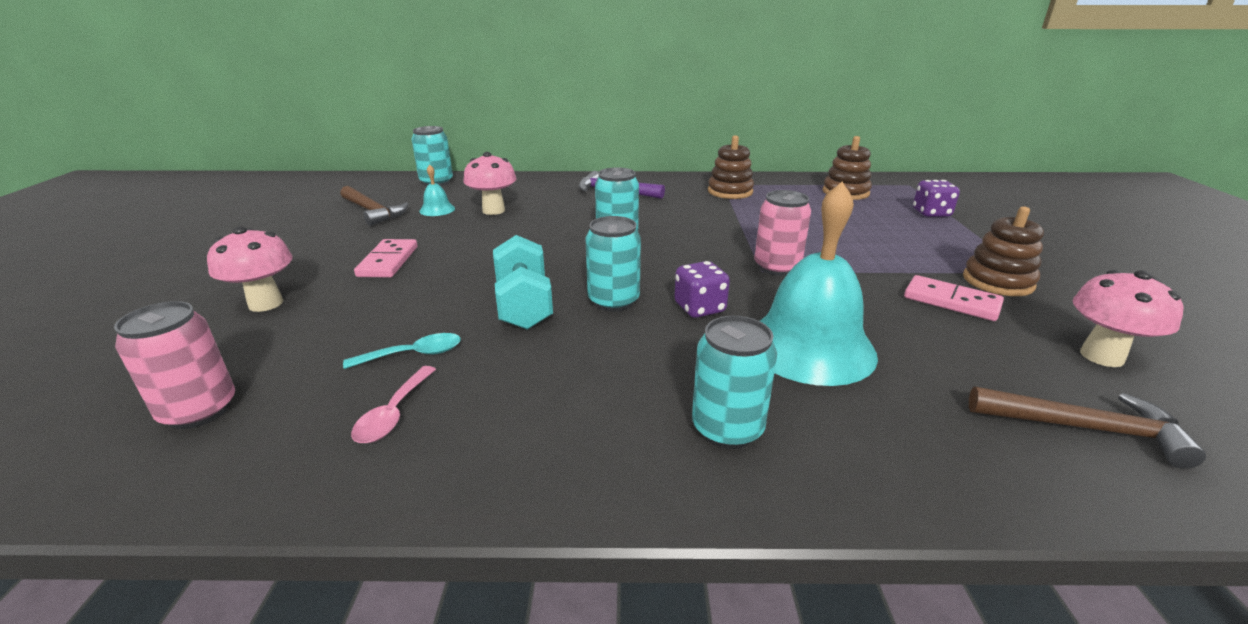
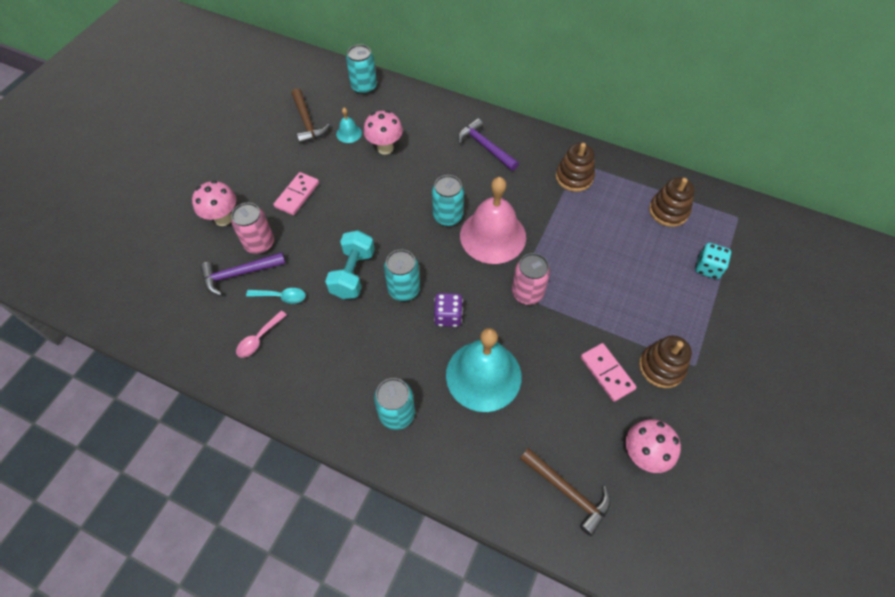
camera: 25 degrees right, 30 degrees up
(199, 410) = (182, 301): pink can -> pink can (259, 243)
(318, 350) = (239, 274): none -> purple hammer
(686, 239) = (493, 236): none -> pink bell
(931, 213) = (707, 268): purple dice -> turquoise dice

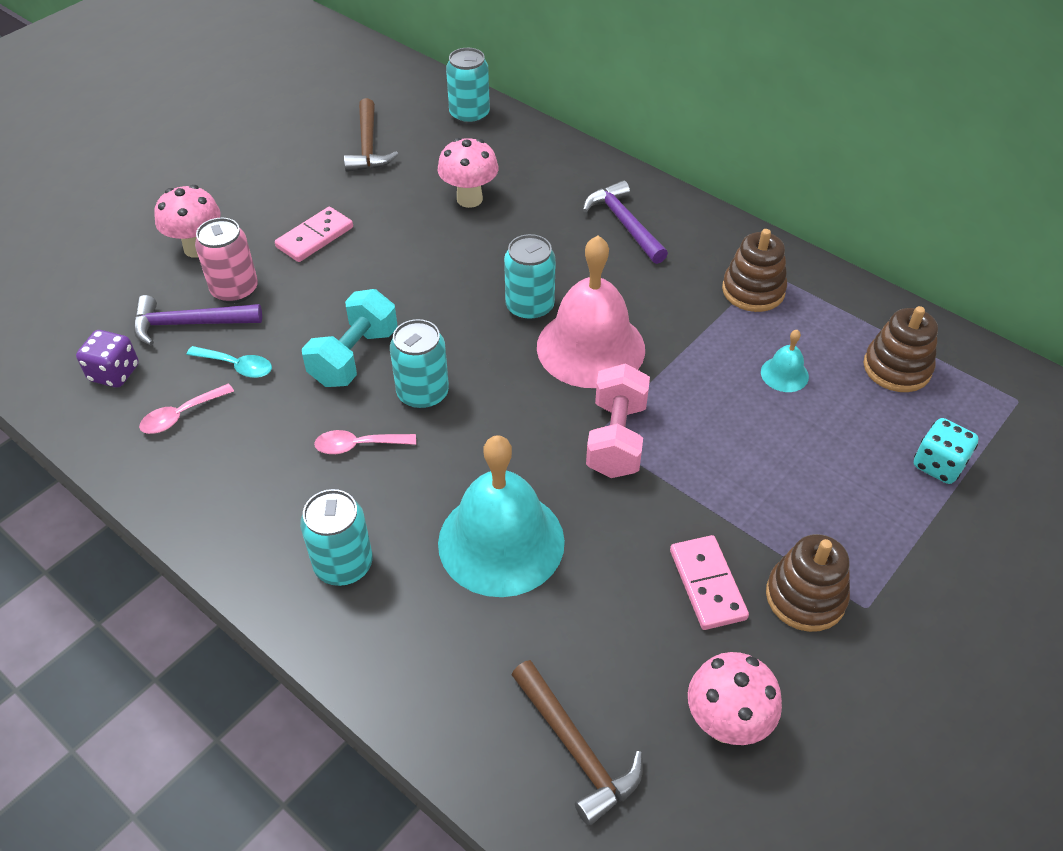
camera: 15 degrees right, 10 degrees down
(349, 133) = (423, 171): turquoise bell -> turquoise bell (784, 374)
(377, 333) = (358, 445): none -> pink spoon
(448, 316) = (477, 445): purple dice -> purple dice (114, 373)
(527, 293) = (616, 439): pink can -> pink dumbbell

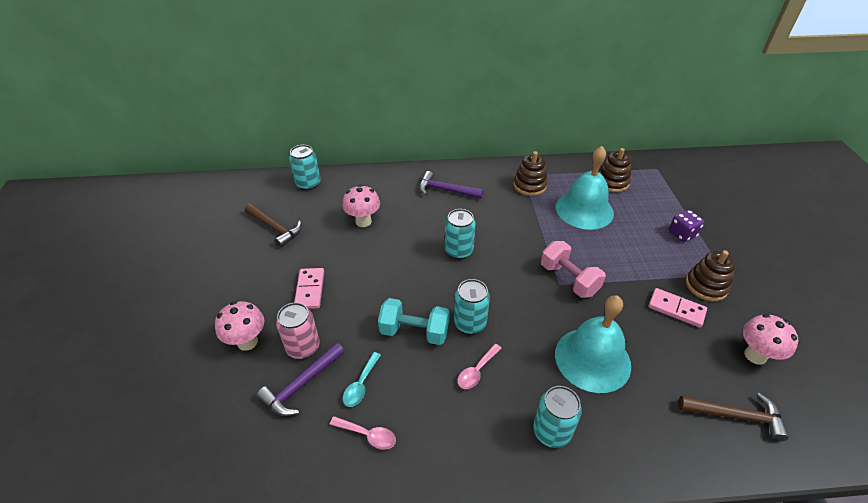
camera: 45 degrees left, 5 degrees down
(114, 373) = (294, 447): purple dice -> purple dice (682, 234)
(181, 415) = (367, 435): pink spoon -> pink spoon turned 75 degrees counterclockwise
(236, 366) = (361, 384): turquoise spoon -> turquoise spoon turned 135 degrees clockwise
(354, 357) = (414, 332): turquoise dumbbell -> turquoise dumbbell turned 60 degrees counterclockwise
(590, 347) = (506, 250): pink bell -> none
(784, 374) = (584, 210): turquoise bell -> turquoise bell, size x2.33
(938, 465) = (670, 207): turquoise dice -> none

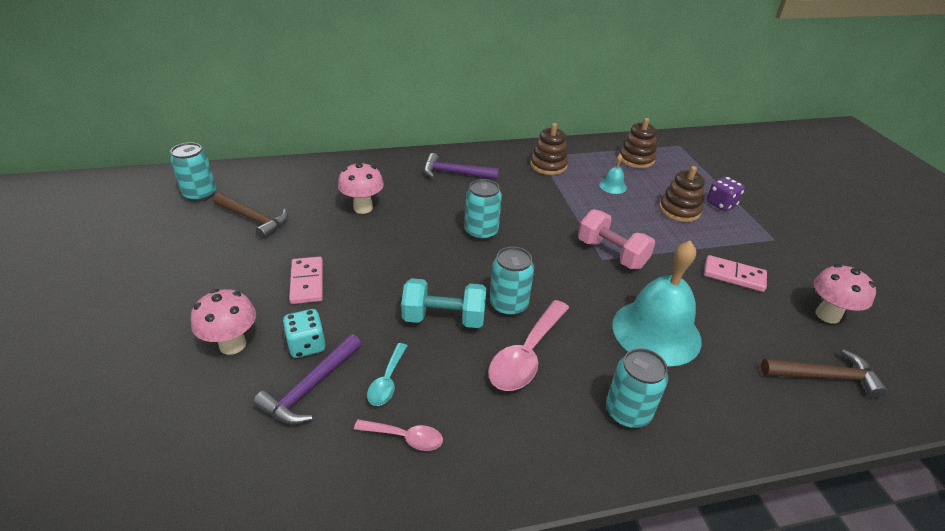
camera: 10 degrees left, 5 degrees down
(303, 347) = (307, 345): pink can -> turquoise dice
(308, 184) = (290, 173): turquoise can -> turquoise can (200, 194)
(477, 371) = (527, 354): pink spoon -> pink spoon, size x1.81
(584, 210) = (612, 186): turquoise bell -> turquoise bell, size x0.43
(706, 286) = (758, 252): brown stacking toy -> brown stacking toy (679, 210)

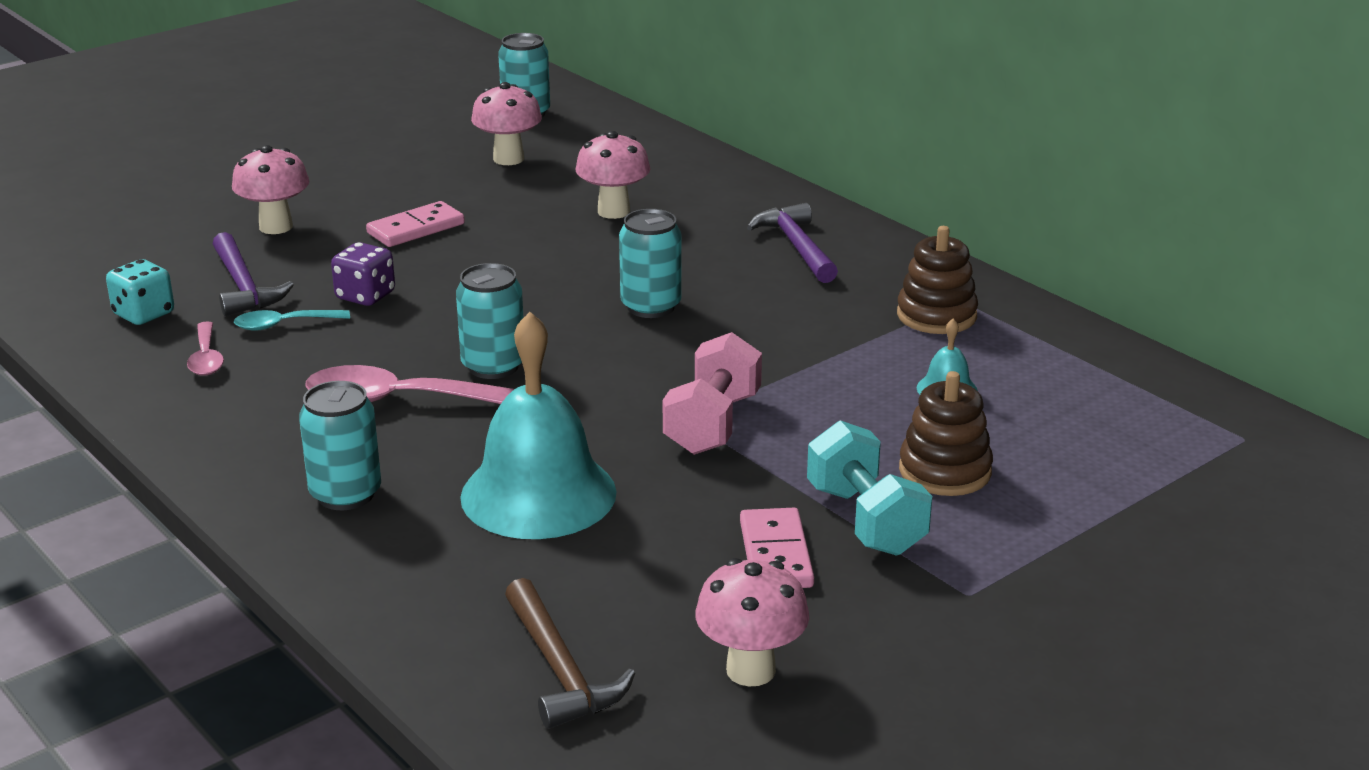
camera: 65 degrees right, 10 degrees down
(254, 219) = (508, 159): brown hammer -> pink mushroom
(307, 345) = (306, 264): turquoise dice -> turquoise dice (144, 314)
(310, 387) = (243, 286): purple hammer -> purple hammer turned 120 degrees counterclockwise
(444, 318) = (424, 329): turquoise dumbbell -> turquoise dumbbell (866, 520)
(636, 159) = (1095, 397): brown stacking toy -> none
(721, 204) = (1035, 517): purple dice -> purple dice (365, 296)

